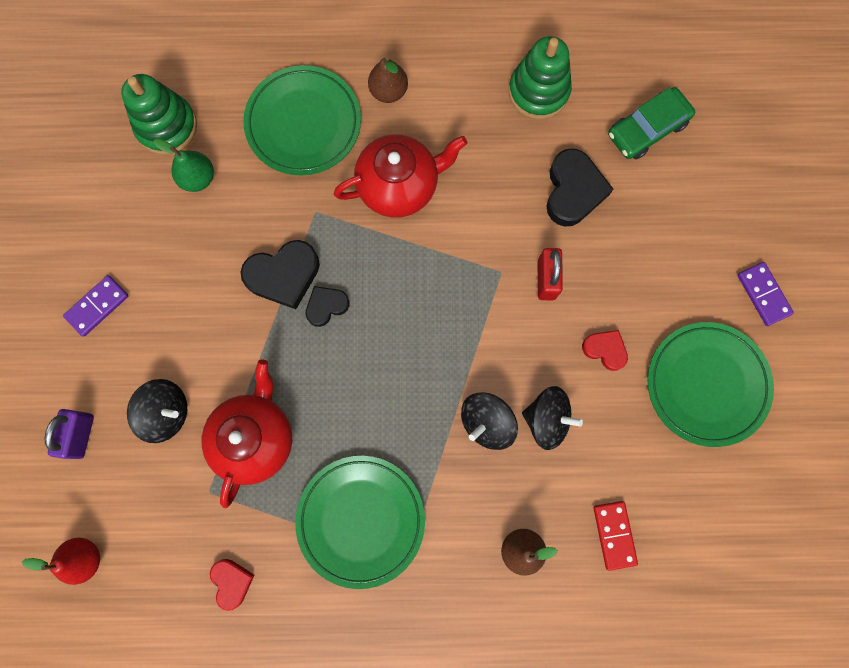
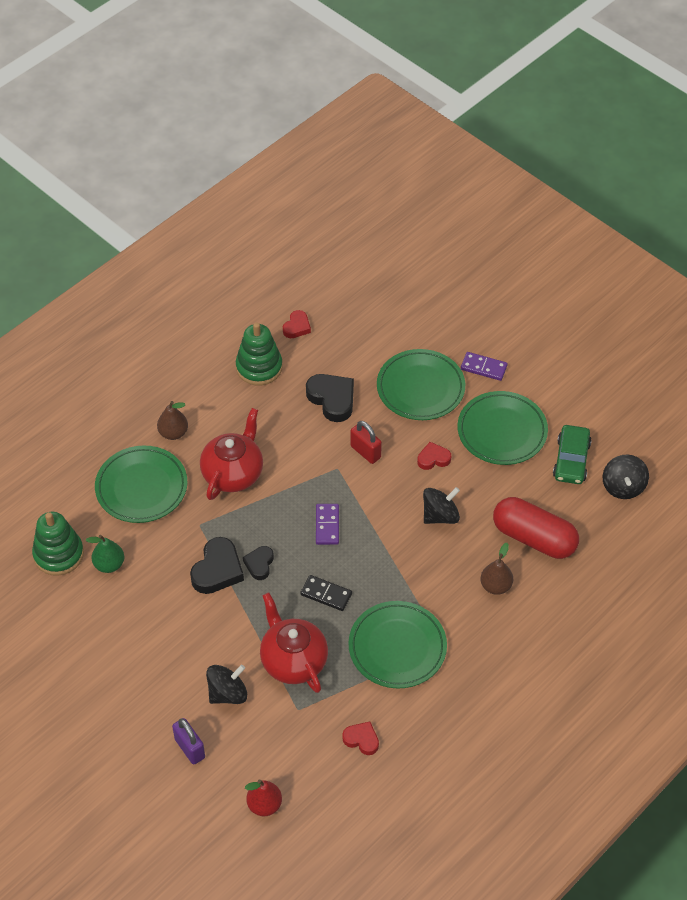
camera: 45 degrees left, 25 degrees down
(97, 306) = (123, 677): purple domino -> purple domino (327, 525)
(353, 398) = (326, 594): none -> black domino
(486, 422) = (411, 544): black spinning top -> black spinning top (623, 487)
(614, 535) = (534, 538): red domino -> red capsule
(620, 78) = (297, 327): none -> red heart
(647, 129) = (338, 339): green car -> green car (571, 460)
(673, 258) = (420, 388): none -> green plate

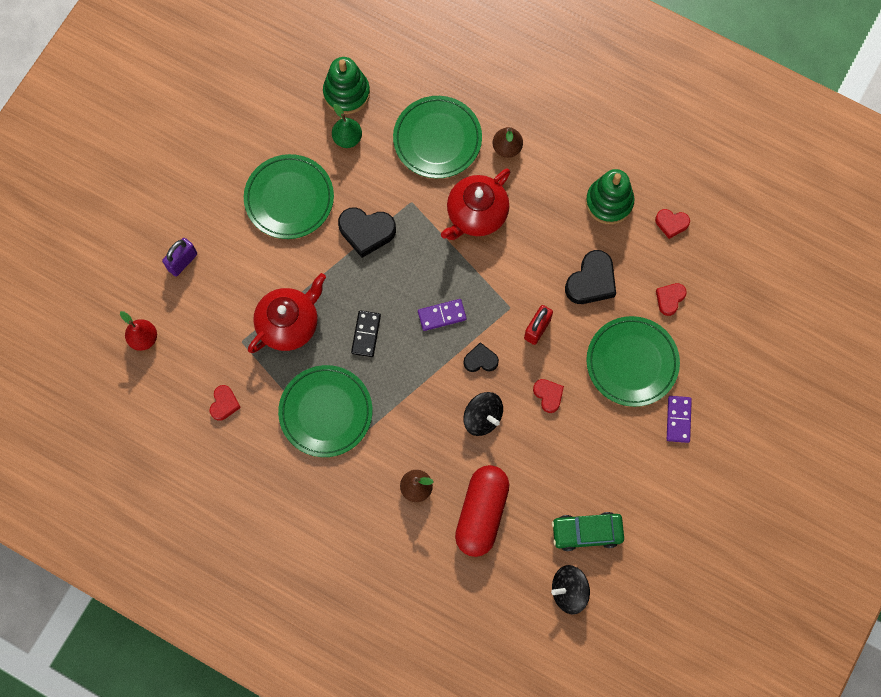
camera: 75 degrees right, 20 degrees up
(227, 693) = (243, 277): black spinning top -> none
(233, 473) = (476, 214): red teapot -> red teapot turned 120 degrees clockwise
(259, 564) = (382, 266): black heart -> black heart (480, 360)
(368, 346) = (669, 299): none -> red heart
(502, 431) = (602, 455): green plate -> green plate (289, 199)

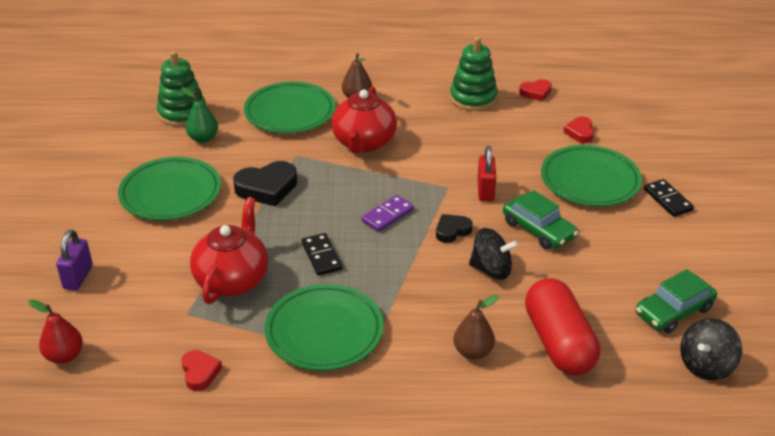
camera: 30 degrees left, 35 degrees down
(548, 395) = (538, 230): red heart -> green car
(591, 281) = (504, 146): black heart -> none
(678, 419) = (667, 200): purple domino -> black domino

